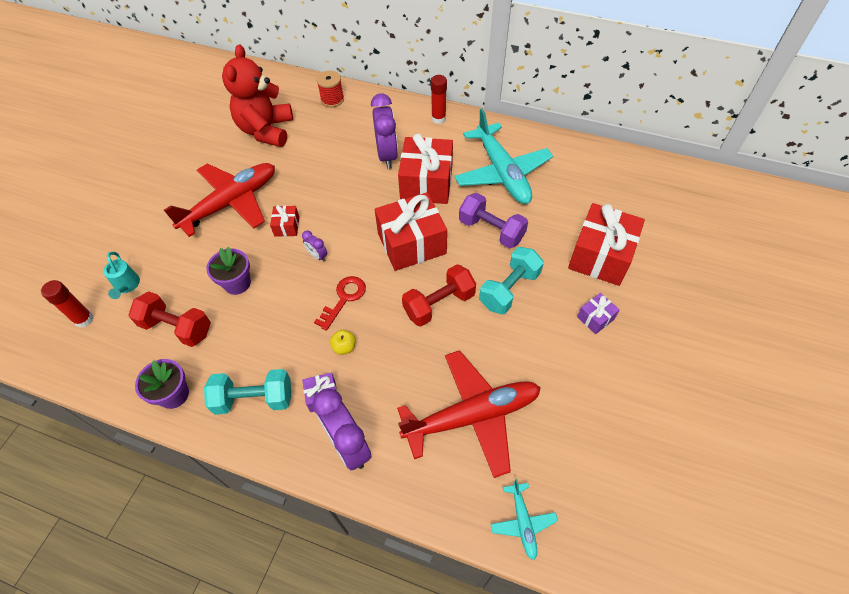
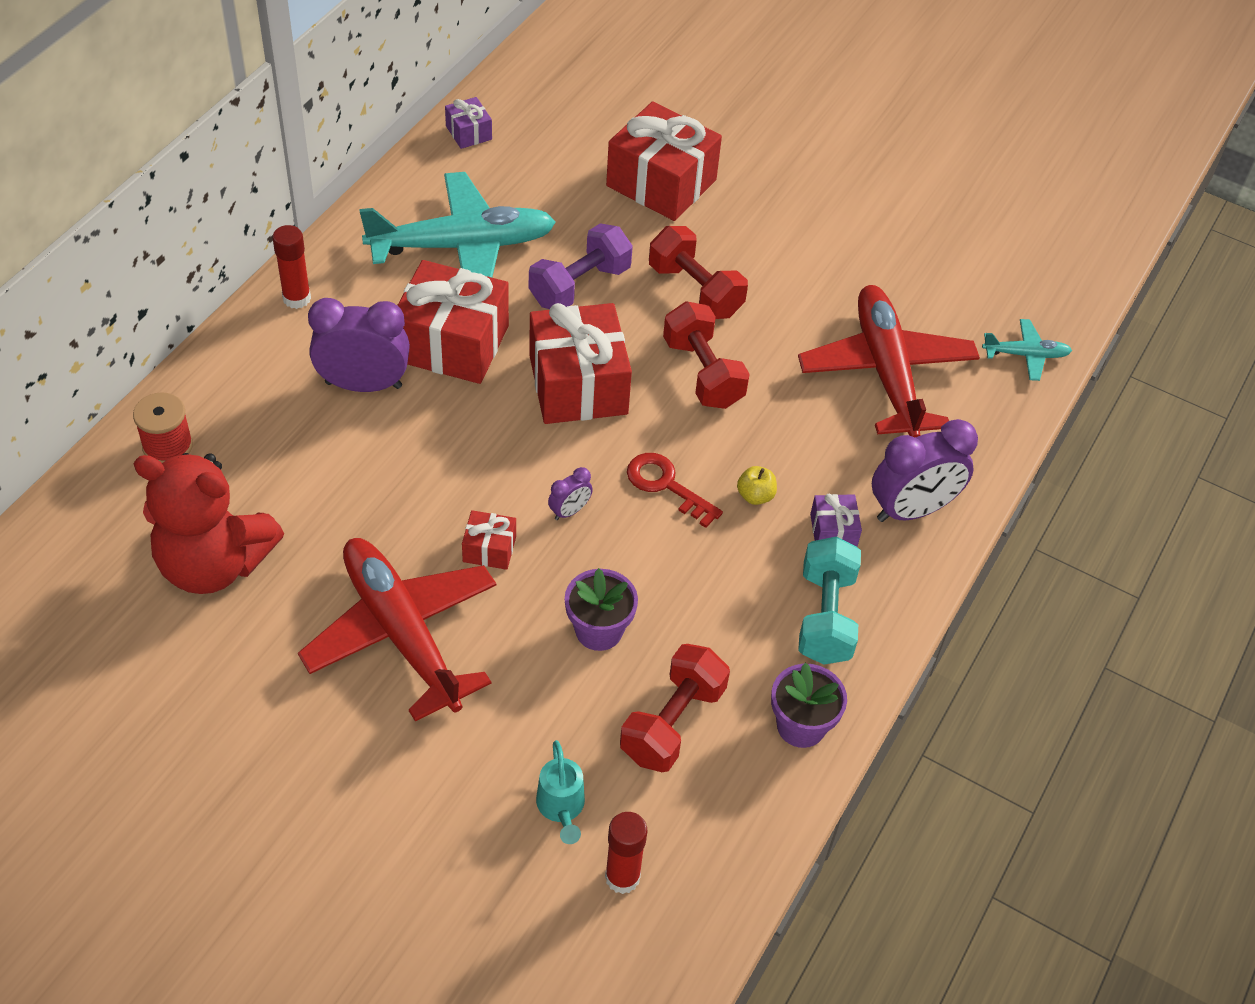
camera: 85 degrees left, 5 degrees down
(127, 286) = (561, 808): turquoise watering can -> turquoise watering can turned 90 degrees clockwise
(509, 289) = (695, 290): turquoise dumbbell -> red dumbbell
(595, 318) = (762, 217): purple gift -> purple gift (468, 133)

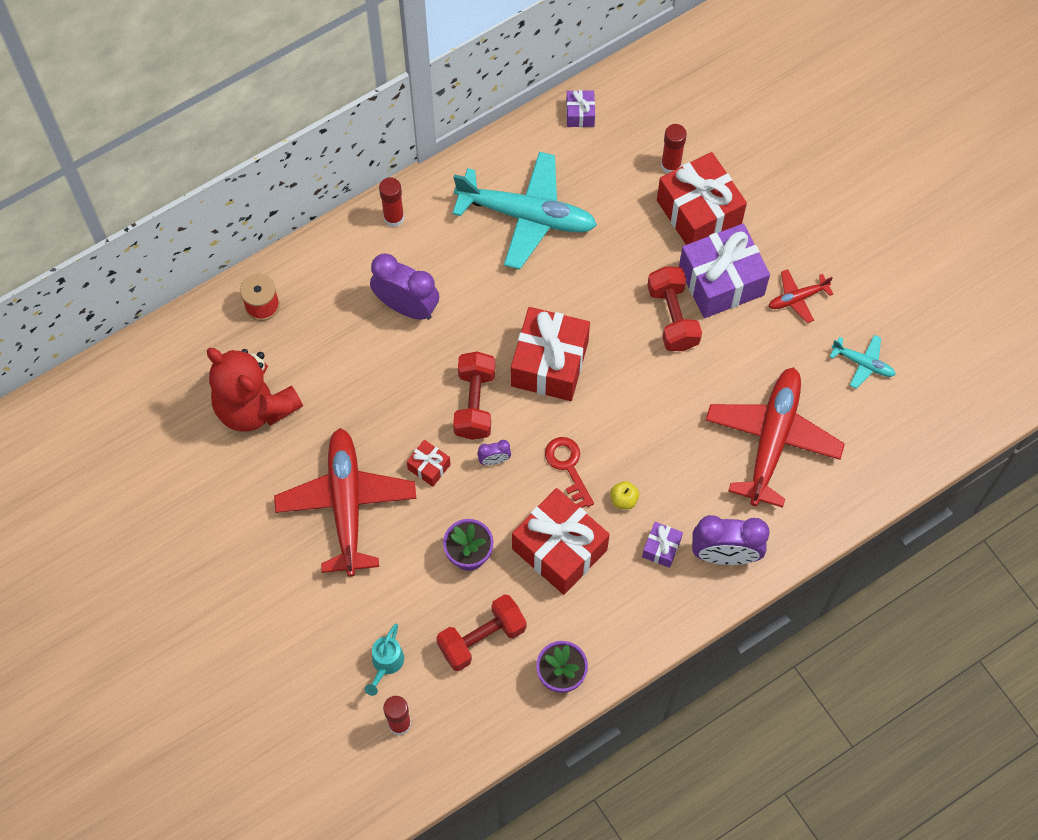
camera: 30 degrees right, 15 degrees up
(452, 343) = (481, 296): red gift -> red gift (559, 549)
(579, 285) = (592, 281): purple dumbbell -> none
(602, 149) = (671, 165): none -> red glue stick
(703, 373) = (641, 388): red dumbbell -> red dumbbell (474, 403)
(728, 239) = (721, 281): none -> purple gift
(822, 228) = (797, 298): none -> red plane
(825, 616) = (620, 608): turquoise dumbbell -> none
(1025, 355) = (884, 466): turquoise plane -> turquoise plane (862, 363)

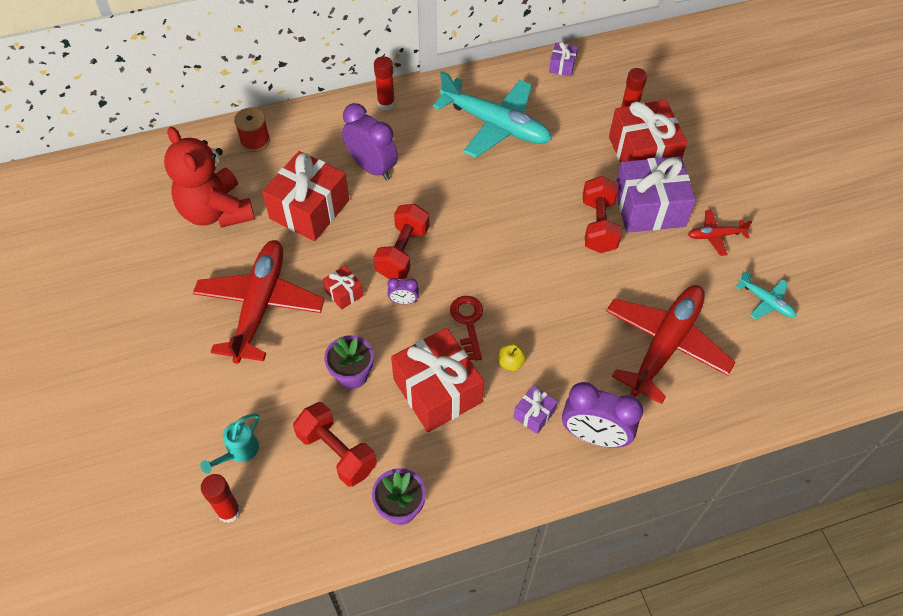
camera: 15 degrees right, 10 degrees down
(482, 638) = (337, 452): red dumbbell -> red dumbbell turned 60 degrees clockwise
(549, 363) = (478, 236): red gift -> red gift (309, 209)

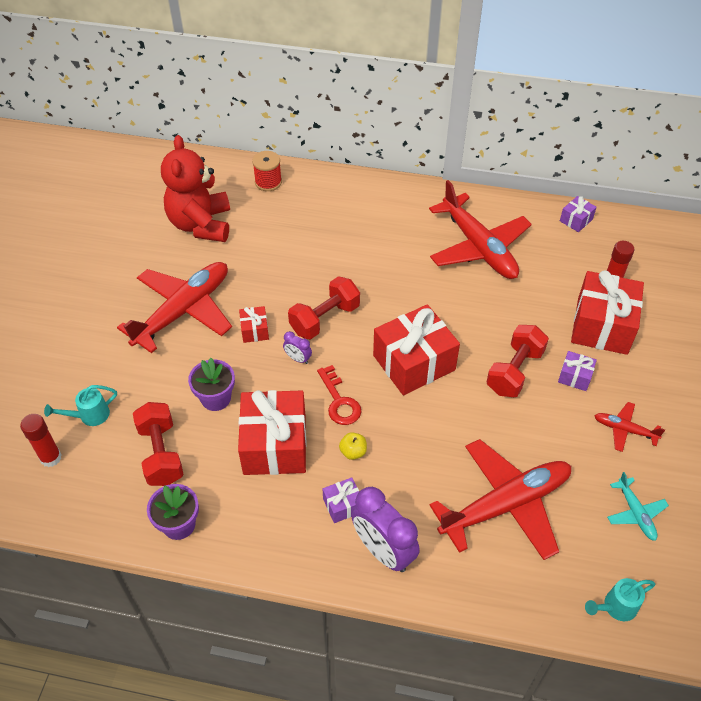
camera: 30 degrees right, 5 degrees down
(309, 209) = (273, 252): red gift -> red gift (414, 362)
(372, 167) = (347, 240): purple clock -> none
(386, 104) = (394, 193): red glue stick -> none
(468, 323) = (339, 401): red key -> red key turned 135 degrees clockwise
(495, 125) = (478, 247): turquoise plane -> red plane
(649, 208) = (575, 377): purple gift -> purple gift, size x0.46
(798, 385) = (615, 607): none -> turquoise watering can

